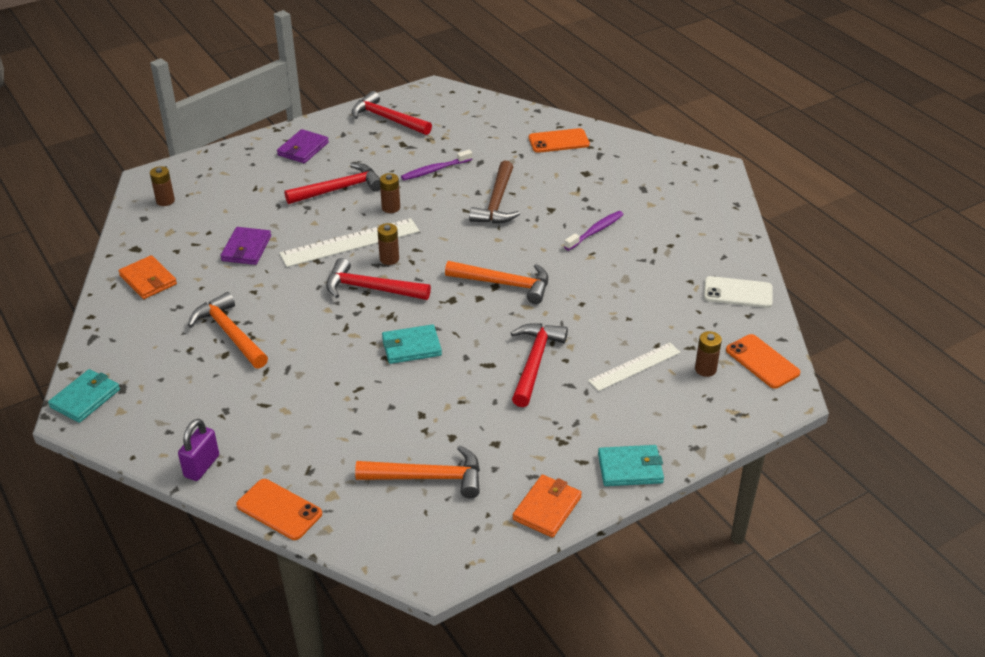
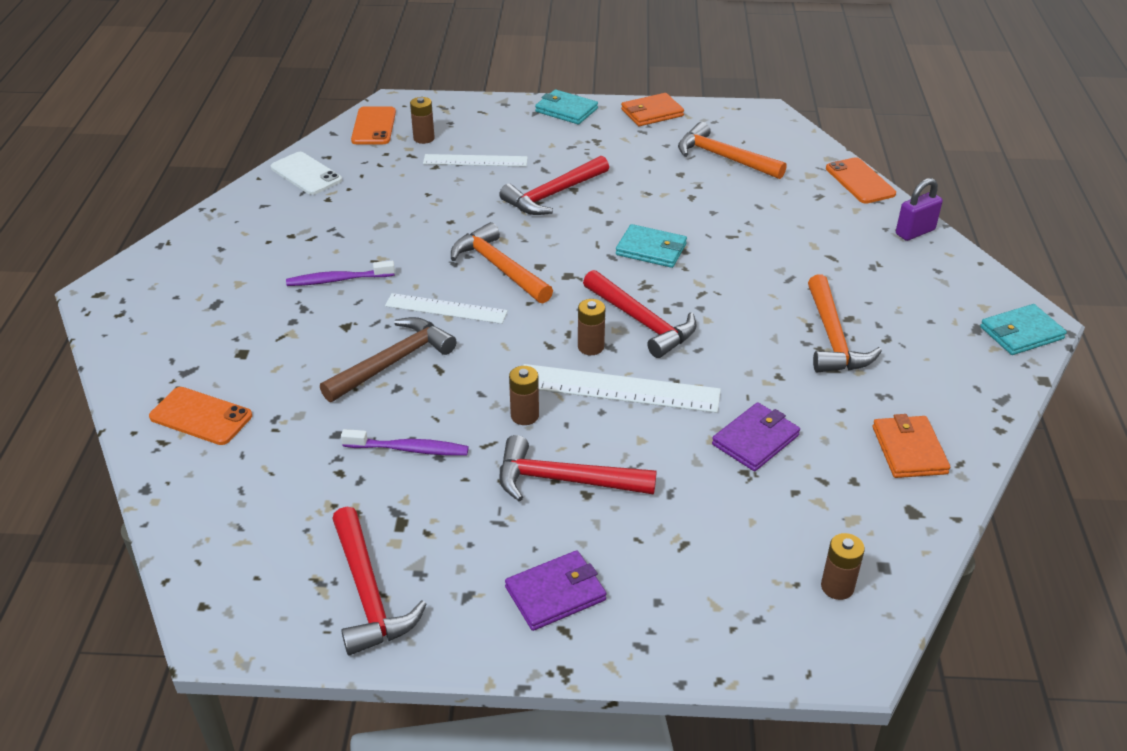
camera: 145 degrees left, 0 degrees up
(505, 243) = (446, 309): none -> white ruler

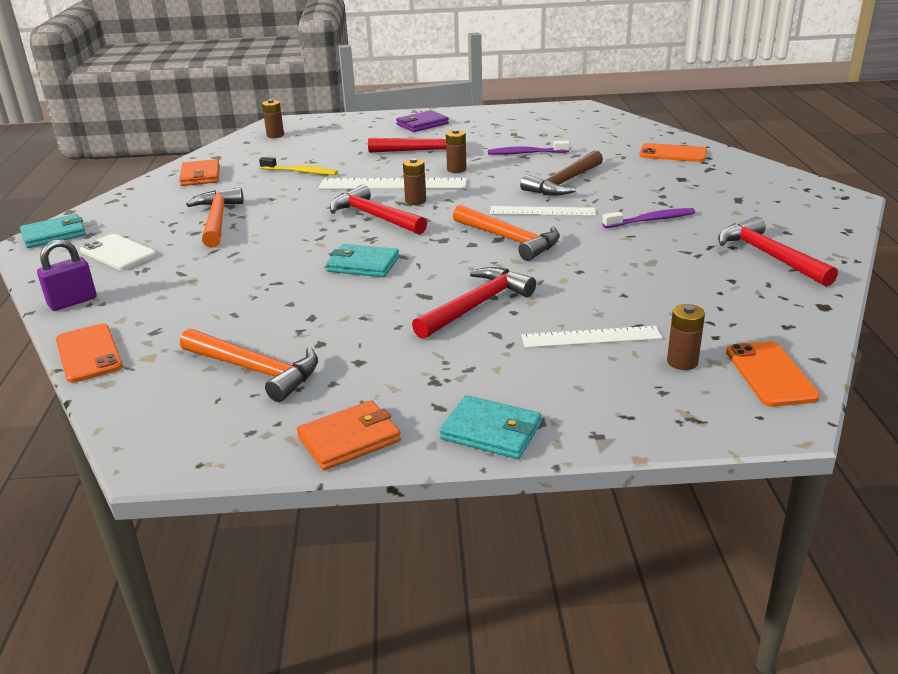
camera: 175 degrees right, 10 degrees down
(306, 174) = (788, 303): white phone -> white phone (118, 253)
(369, 593) = (517, 118): red hammer -> red hammer (768, 256)
(755, 440) = (301, 172): purple wallet -> yellow toothbrush

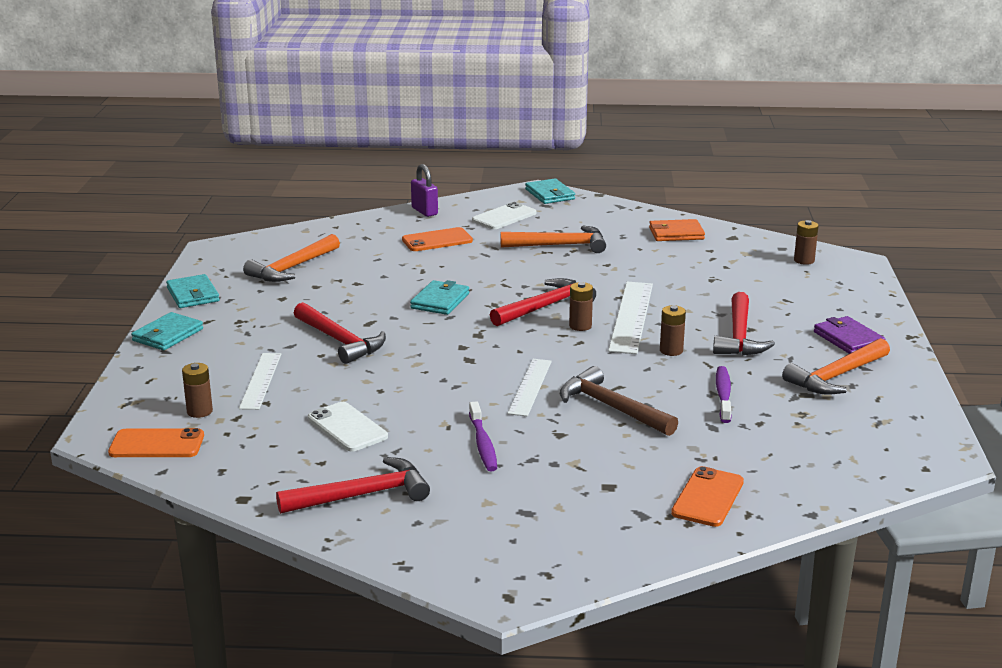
camera: 95 degrees right, 5 degrees down
(89, 353) = (346, 222): orange phone -> orange phone (437, 240)
(301, 172) = (678, 275): yellow toothbrush -> none
(349, 439) = (193, 295): orange wallet -> turquoise wallet
(509, 239) = (464, 364): orange hammer -> orange hammer (836, 376)
(661, 277) = (347, 427): none -> white phone

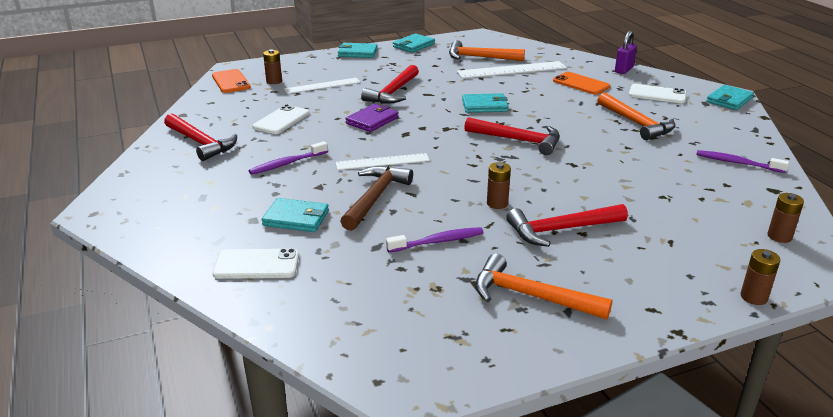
camera: 65 degrees right, 5 degrees up
(580, 326) = (500, 159): brown battery -> brown battery (753, 297)
(624, 460) = (296, 218): none -> turquoise wallet
(631, 317) = (541, 175): white ruler -> white ruler (511, 70)
(676, 233) = (737, 163): orange wallet -> purple toothbrush
(708, 497) = (256, 265): orange phone -> white phone
(848, 339) = (624, 291): purple wallet -> purple wallet (372, 120)

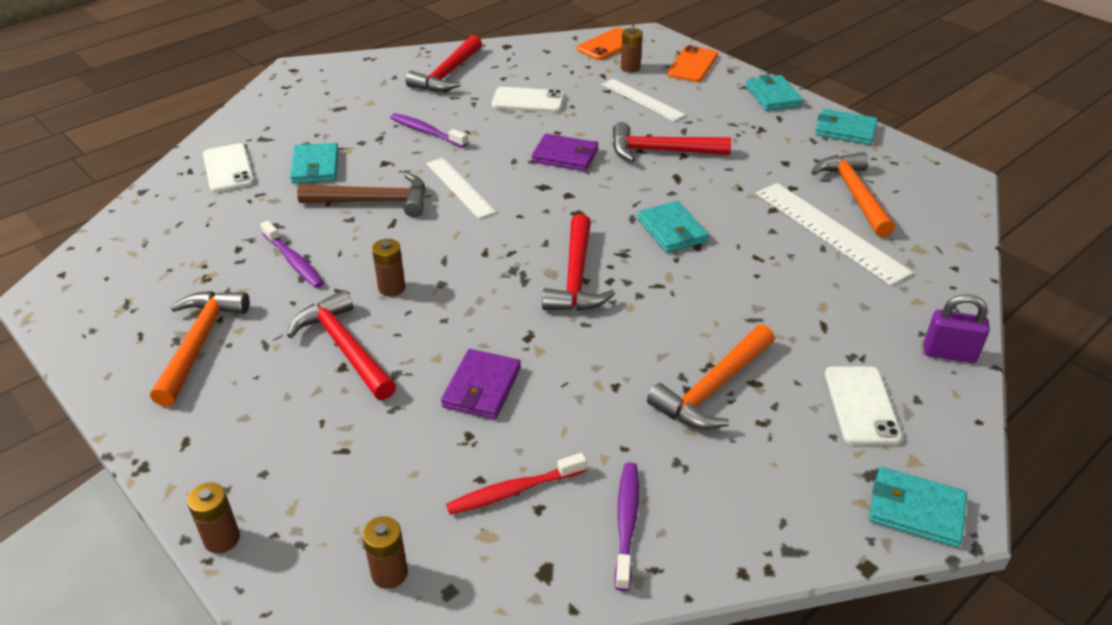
camera: 70 degrees right, 10 degrees up
(581, 84) = (834, 310): orange phone -> orange phone (692, 65)
(618, 186) = (482, 387): none -> purple wallet
(712, 189) = (513, 491): none -> red toothbrush

